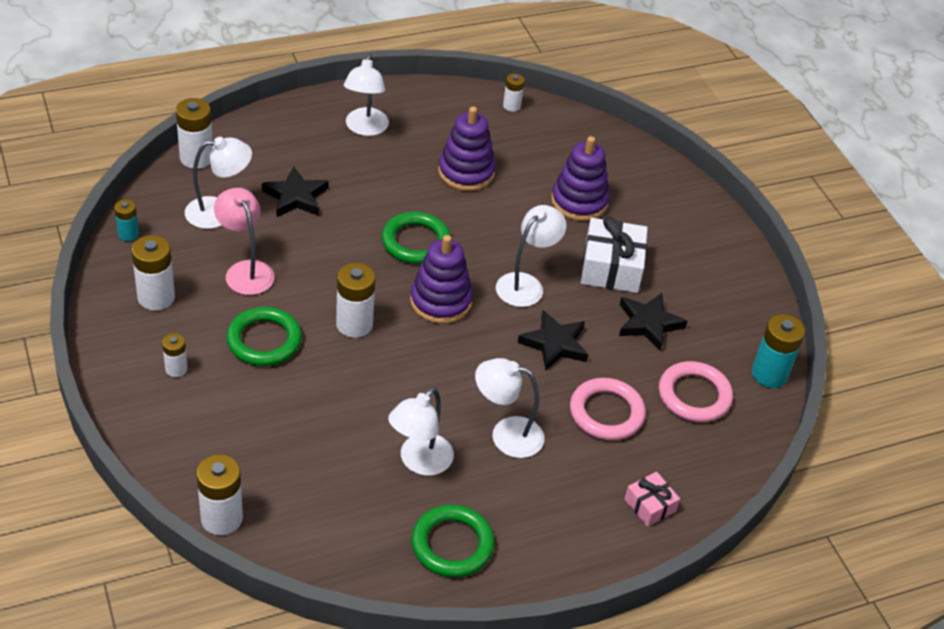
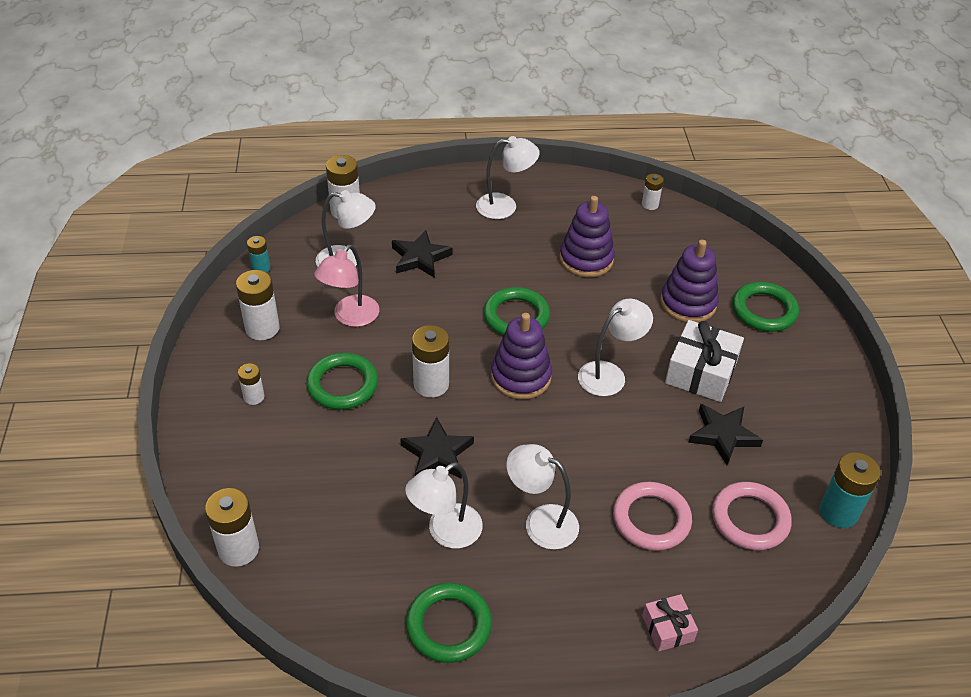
camera: 20 degrees right, 0 degrees up
(245, 270) = (350, 317): pink lamp -> pink lamp turned 135 degrees counterclockwise
(365, 128) = (505, 206): white lamp -> white lamp turned 120 degrees counterclockwise
(554, 344) = (620, 438): black star -> black star (437, 454)
(652, 197) = (764, 310): none -> green ring

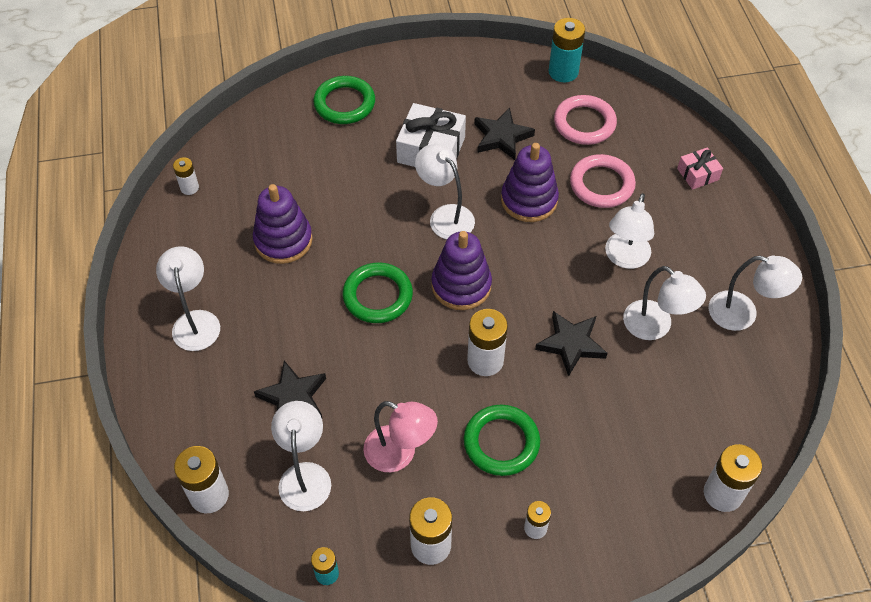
camera: 95 degrees left, 10 degrees up
(449, 625) = (743, 314): green ring -> white lamp
(688, 303) = (341, 158): purple stacking toy -> purple stacking toy (529, 200)

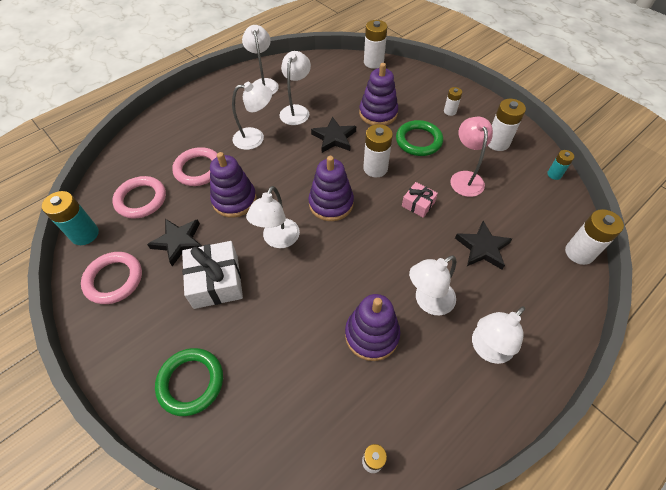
camera: 120 degrees left, 0 degrees up
(305, 475) = (519, 213): white lamp -> white lamp (428, 302)
(377, 296) = (373, 244): green ring -> none
(489, 80) = (114, 279): none -> pink ring
(589, 425) = (378, 113): none -> purple stacking toy
(697, 174) = (165, 129): pink gift -> pink gift (418, 204)

